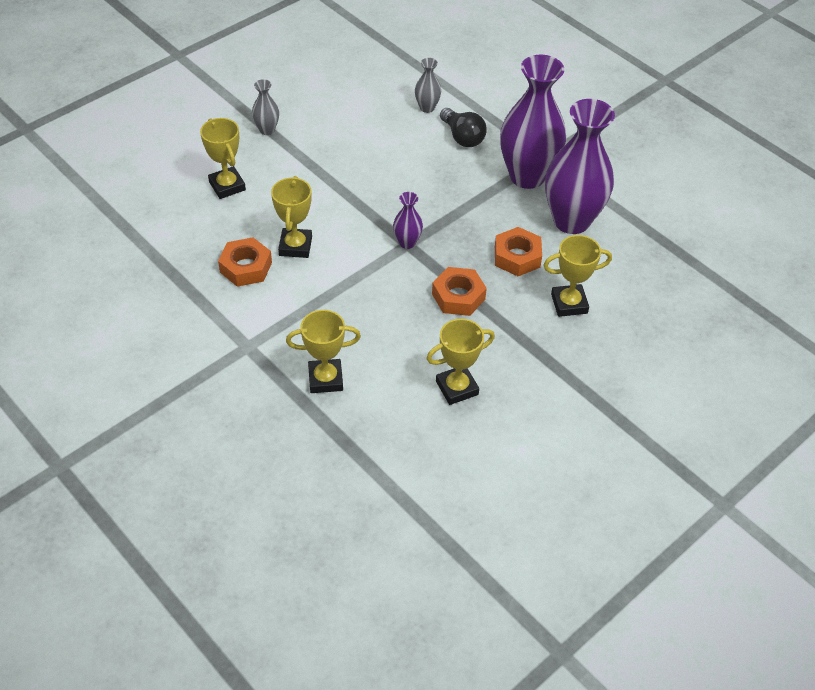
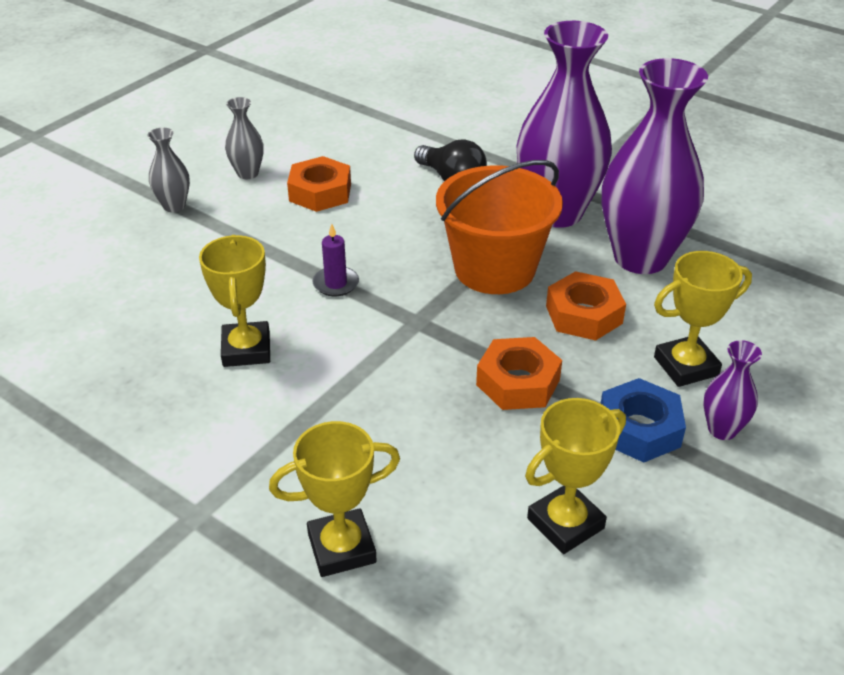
camera: 10 degrees left, 10 degrees down
(227, 186) = (125, 283): yellow trophy -> none
(246, 267) = (172, 391): orange nut -> orange nut (320, 192)
(362, 208) = (336, 283): none -> purple candle
(407, 243) = (416, 319): purple vase -> purple vase (722, 429)
(427, 108) = (393, 153): grey vase -> grey vase (248, 173)
(469, 213) = (494, 269): none -> orange bucket
(522, 339) = (639, 429): none -> blue nut

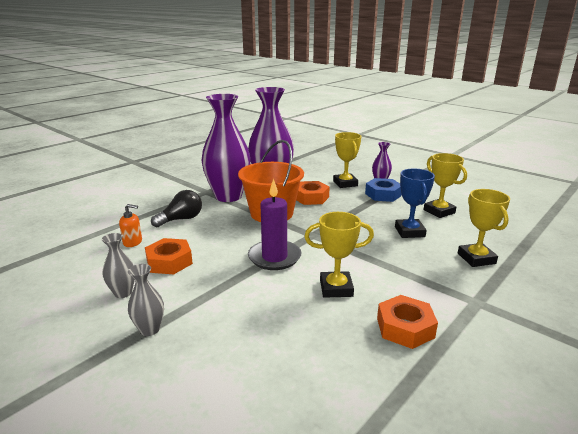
camera: 85 degrees left, 15 degrees down
(336, 283) = (274, 257): purple candle -> purple candle, size x1.86
(373, 153) = (133, 242): none -> orange soap dispenser
(448, 456) = (409, 232): none -> blue trophy
(518, 382) = (358, 214): orange nut -> orange nut (405, 328)

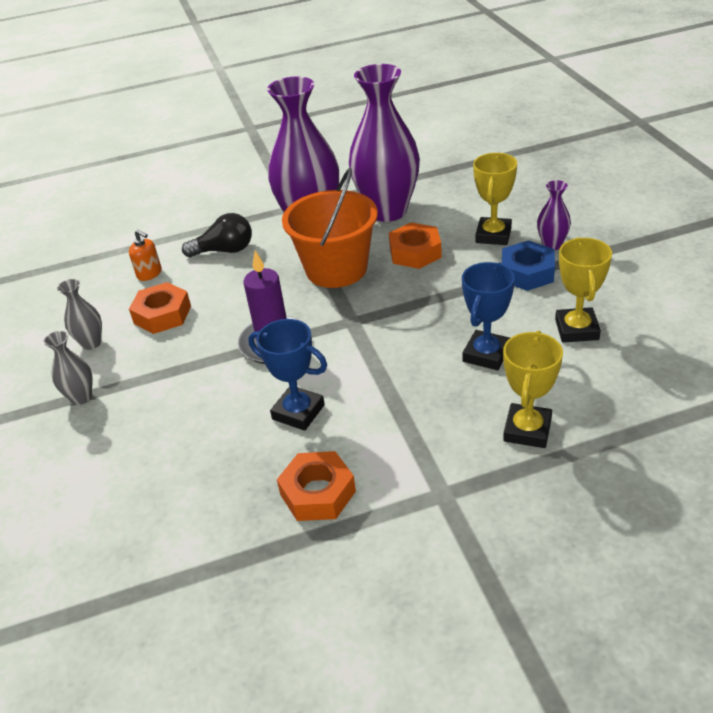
camera: 35 degrees right, 15 degrees up
(336, 288) = (298, 412): yellow trophy -> blue trophy

